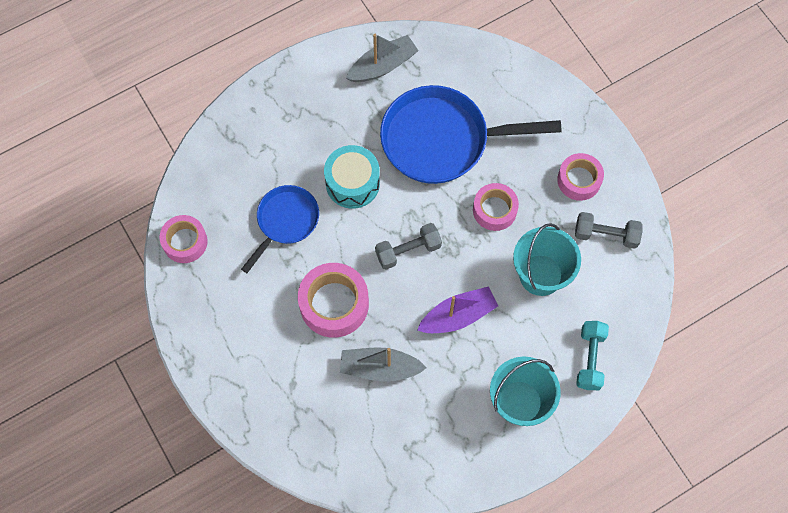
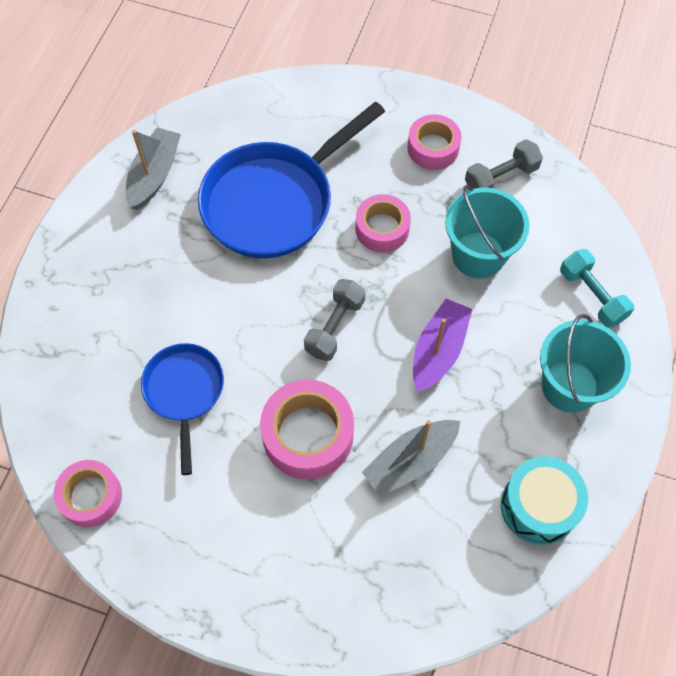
camera: 40 degrees left, 5 degrees down
(352, 183) = (221, 304): turquoise drum -> turquoise drum (538, 506)

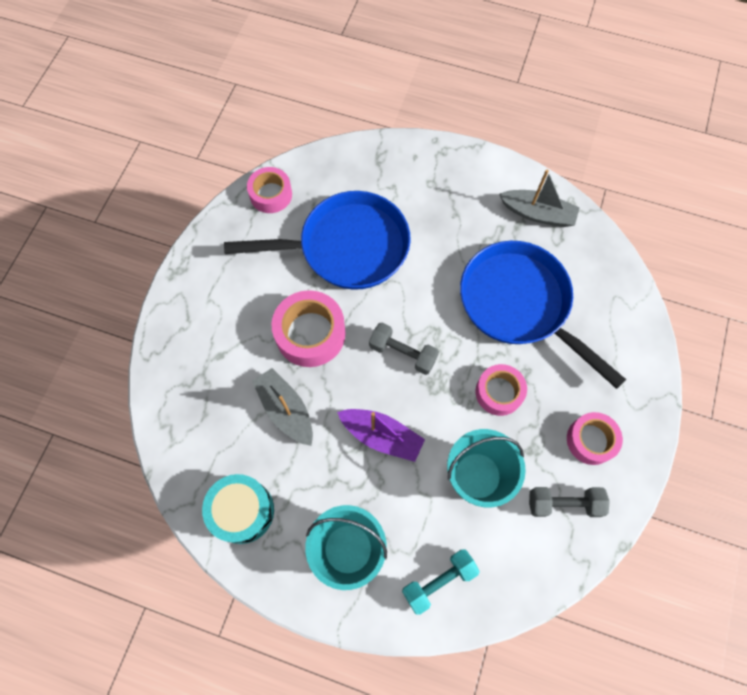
camera: 90 degrees right, 5 degrees up
(184, 392) = (347, 247): blue pan -> blue pan, size x1.74
(501, 177) = (564, 503): grey dumbbell -> grey dumbbell turned 60 degrees counterclockwise

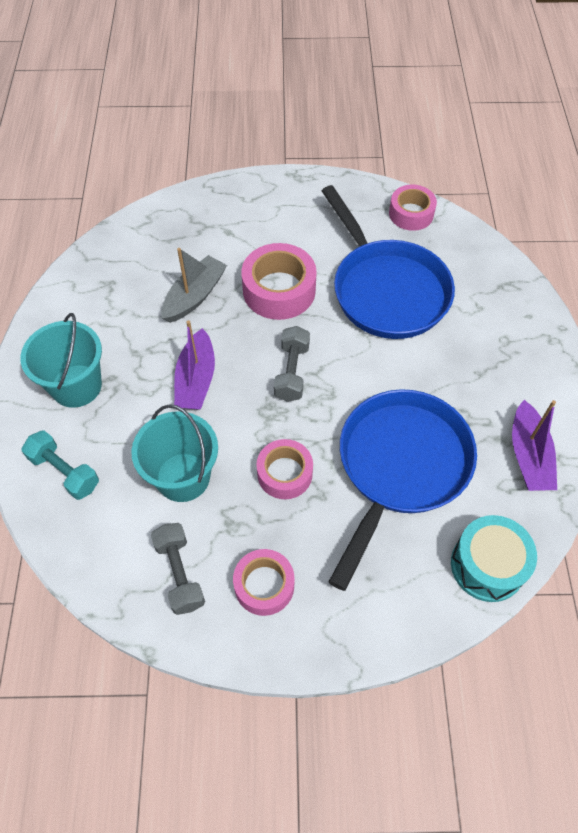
camera: 70 degrees right, 10 degrees down
(242, 511) = (89, 295): turquoise drum -> turquoise drum (487, 565)
(538, 214) = (528, 456): grey boat -> purple boat

